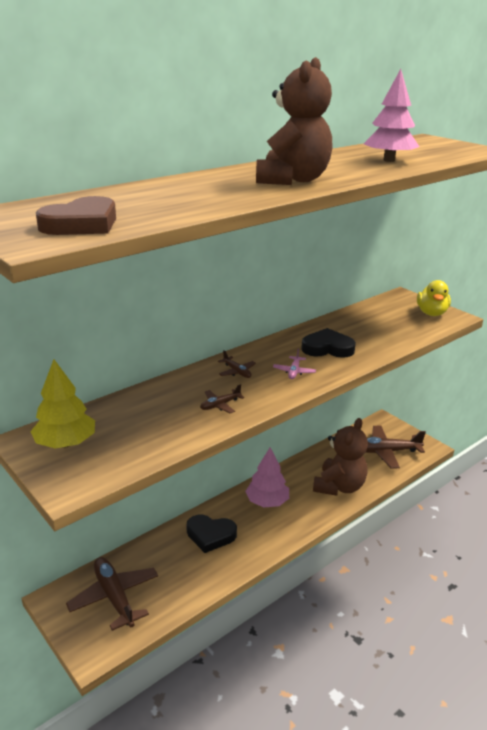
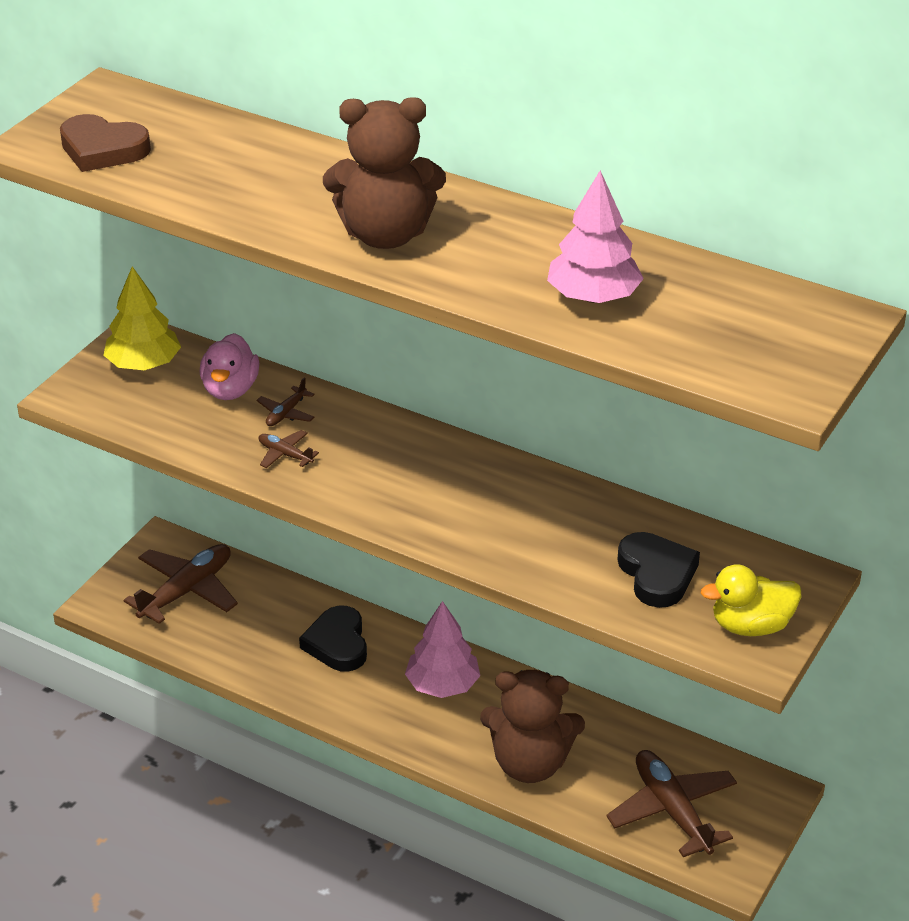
camera: 70 degrees right, 10 degrees up
(131, 412) = (230, 389): none -> pink duck
(237, 372) = (382, 447): brown plane -> brown plane (286, 413)
(294, 372) = (415, 500): pink plane -> none
(327, 348) = (515, 520): black heart -> black heart (657, 574)

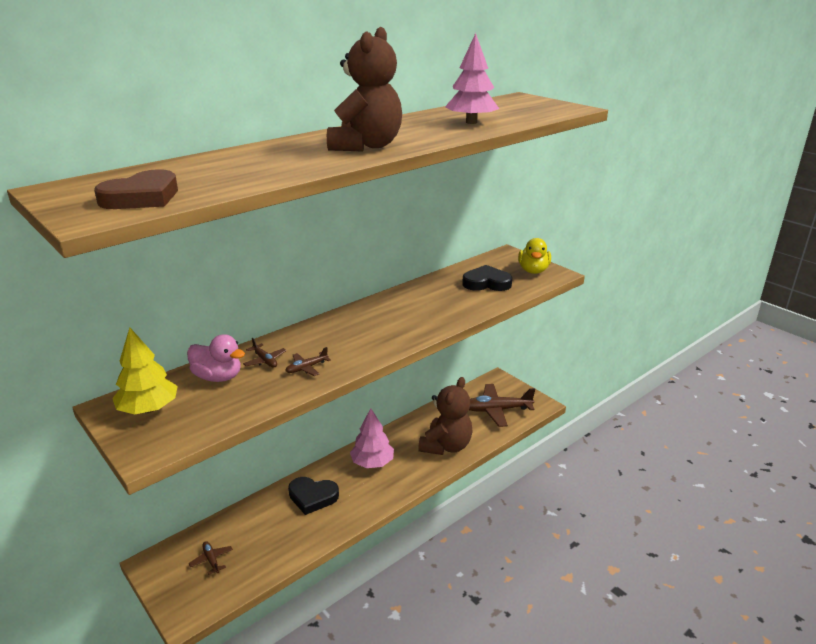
camera: 70 degrees left, 10 degrees down
(186, 591) = (211, 560): brown plane -> brown plane, size x0.47

